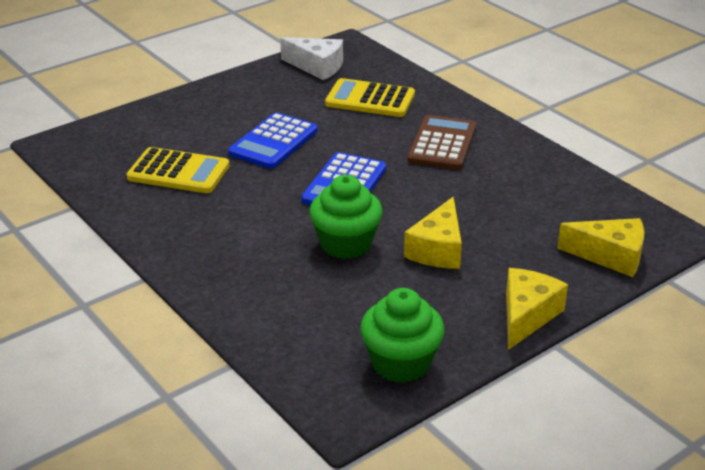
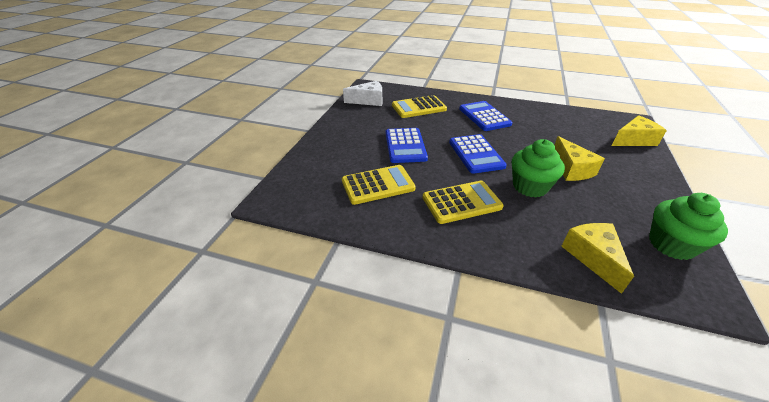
camera: 35 degrees left, 5 degrees up
(239, 225) = (461, 202): none -> yellow calculator
(442, 144) = (484, 116): brown calculator -> blue calculator
(526, 316) = (662, 185): yellow cheese -> yellow cheese (593, 257)

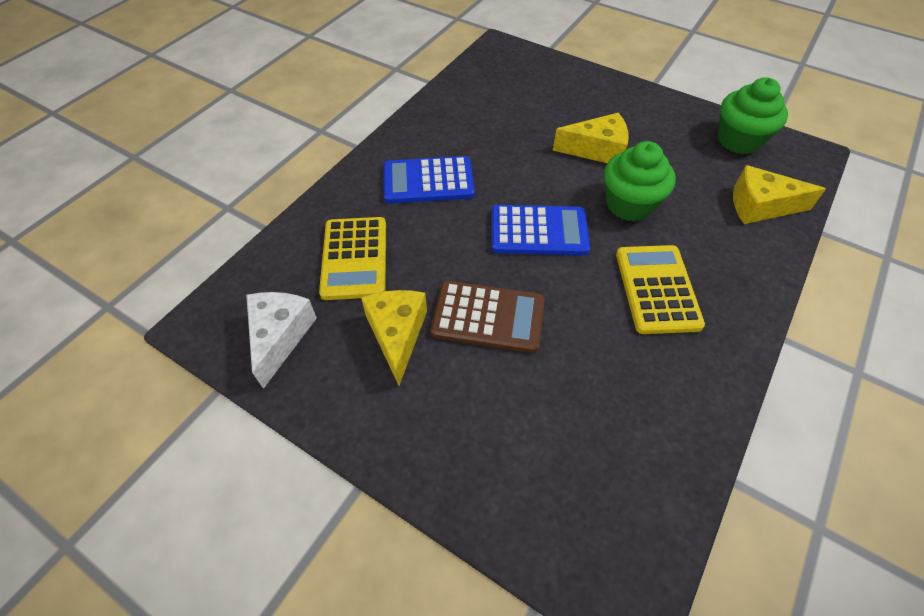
camera: 75 degrees left, 15 degrees up
(378, 185) = (600, 388): yellow calculator -> none
(405, 146) = (488, 317): blue calculator -> brown calculator
(633, 140) = (544, 69): yellow cheese -> yellow cheese (397, 334)

